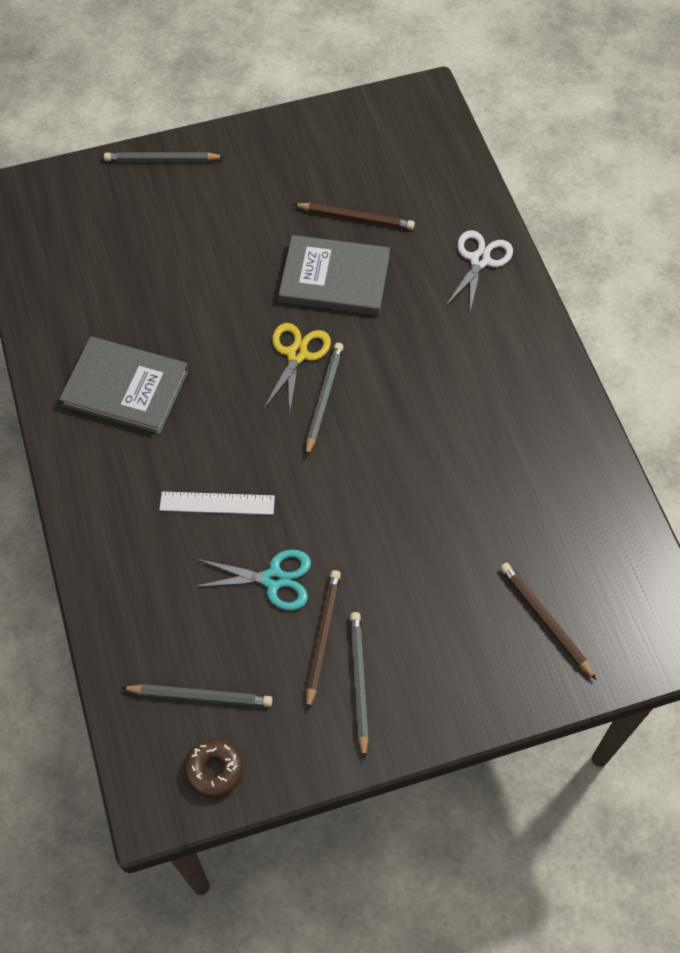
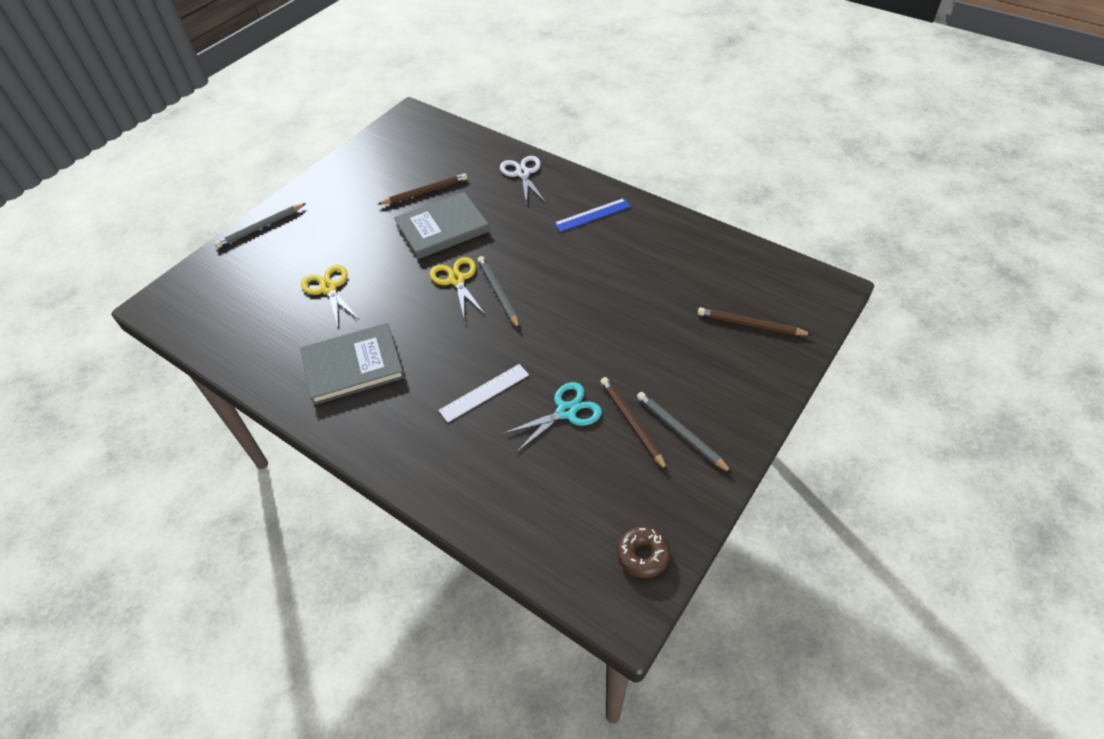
camera: 35 degrees left, 10 degrees down
(170, 280) = (329, 288): none -> yellow scissors
(200, 696) = (587, 516): grey pencil -> none
(506, 367) = (592, 215): none -> blue ruler

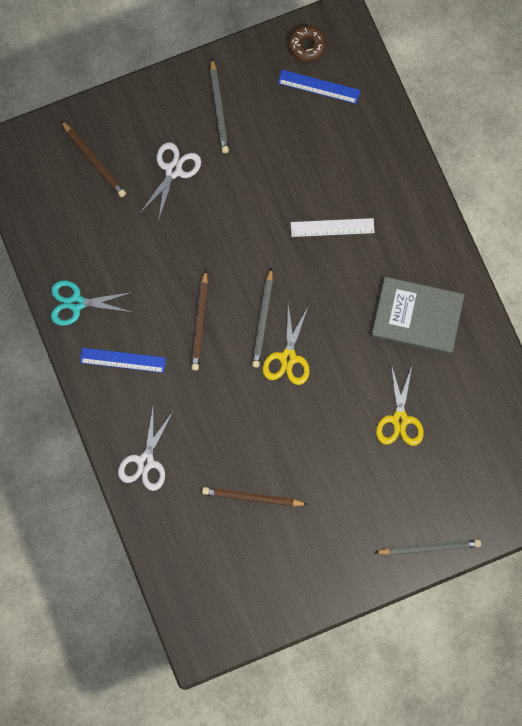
camera: 150 degrees left, 25 degrees up
(442, 228) = (265, 433): grey book -> none
(566, 411) = (284, 174): turquoise scissors -> turquoise scissors (76, 303)
(595, 517) = (319, 87): none -> blue ruler
(632, 423) = (246, 136): brown pencil -> brown pencil (200, 322)
(674, 356) = (173, 170): none -> white scissors

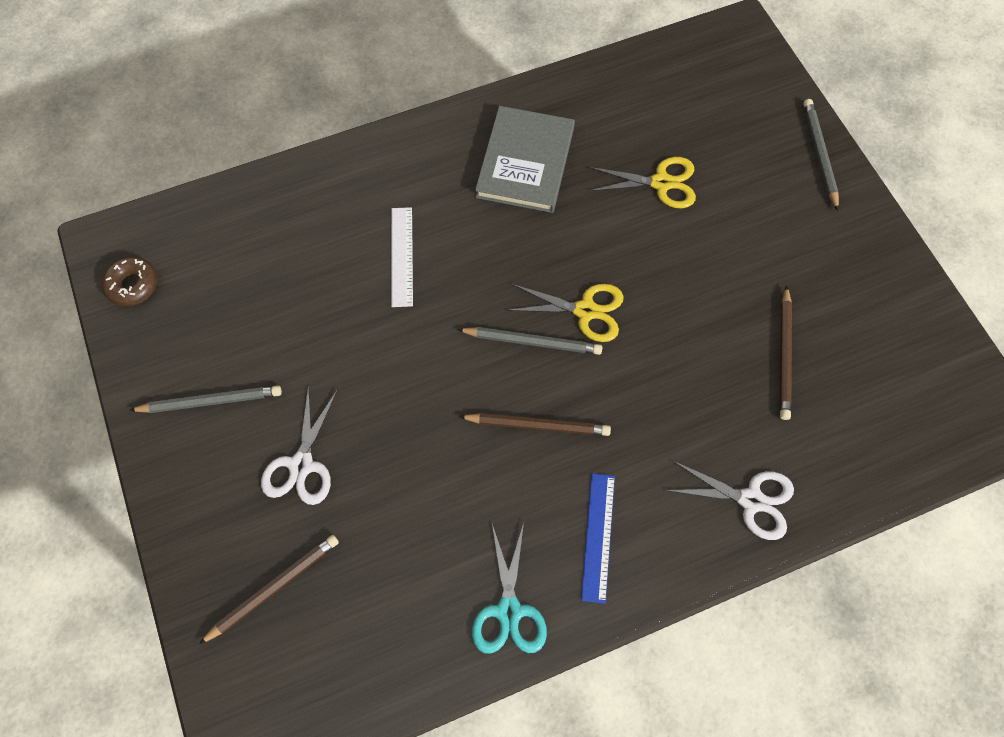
camera: 90 degrees left, 10 degrees down
(173, 170) = (301, 465): white scissors -> white scissors turned 105 degrees counterclockwise
(319, 87) = (196, 271): blue ruler -> none

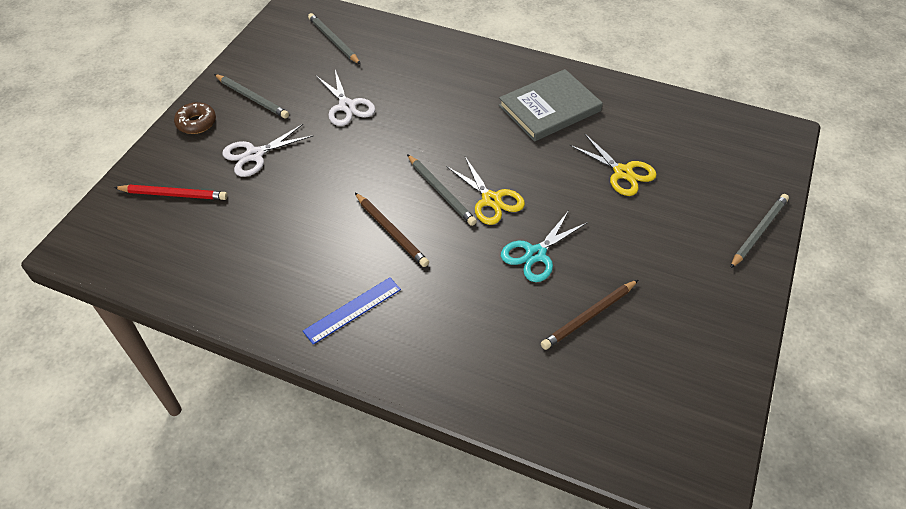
camera: 45 degrees right, 15 degrees down
(133, 285) = (283, 29): brown donut -> brown donut (196, 123)
(212, 254) = (333, 41): none -> grey pencil
(274, 588) = (173, 194): brown pencil -> red pencil
(402, 256) = (423, 104): white ruler -> none
(508, 611) = (260, 302): turquoise scissors -> turquoise scissors (535, 254)
(751, 500) = (465, 371): white scissors -> white scissors (347, 106)

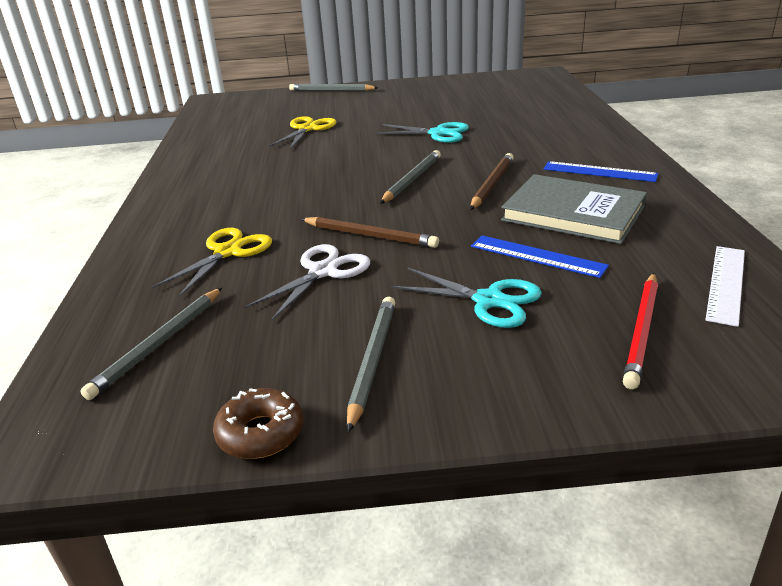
camera: 115 degrees left, 20 degrees down
(165, 258) = (726, 283): none -> white ruler
(173, 194) = (641, 331): red pencil -> red pencil turned 135 degrees counterclockwise
(196, 123) = (487, 391): brown donut -> brown donut (261, 433)
(254, 155) = (489, 301): white scissors -> turquoise scissors
(274, 197) = (537, 256): none -> blue ruler
(491, 200) = (397, 160): yellow scissors -> yellow scissors (228, 252)
(549, 108) = (236, 169): grey book -> grey book (573, 213)
(589, 316) = (472, 110): brown pencil -> brown pencil (369, 235)

